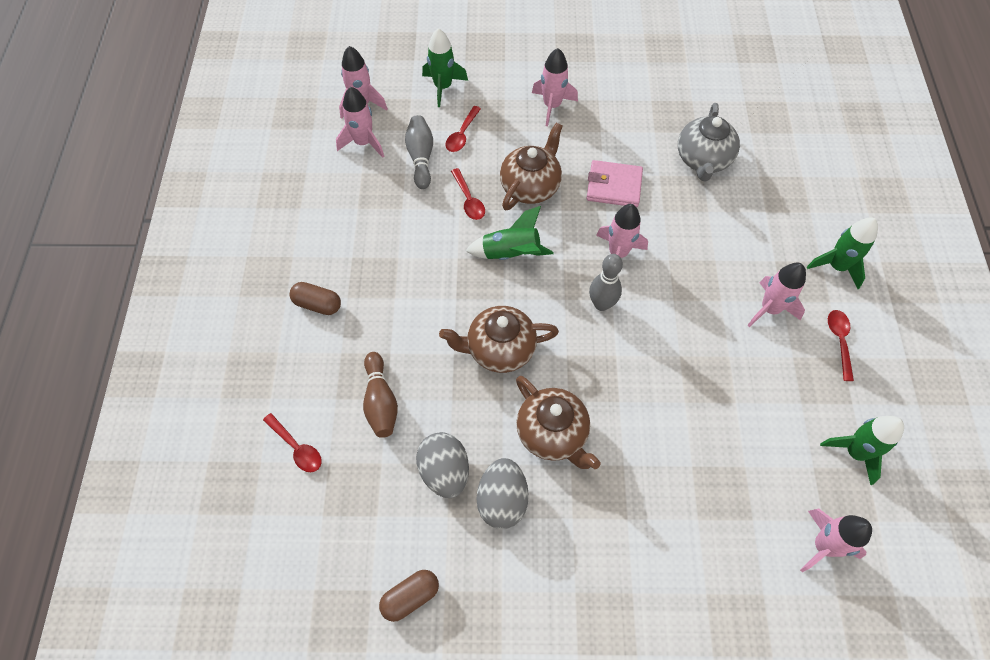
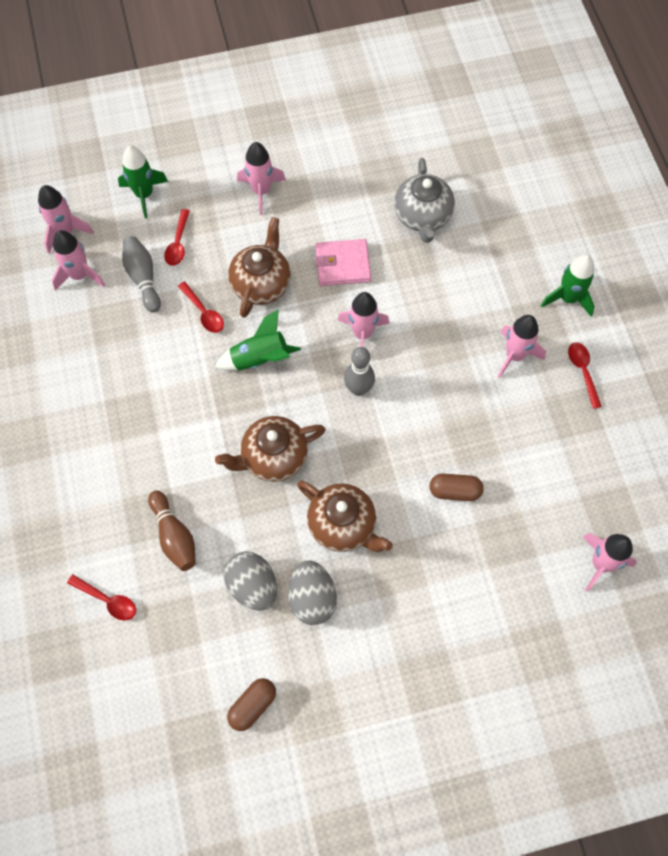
camera: 15 degrees left, 5 degrees up
(317, 304) = (84, 456): brown capsule -> brown capsule (455, 491)
(854, 452) = (613, 473): green rocket -> none

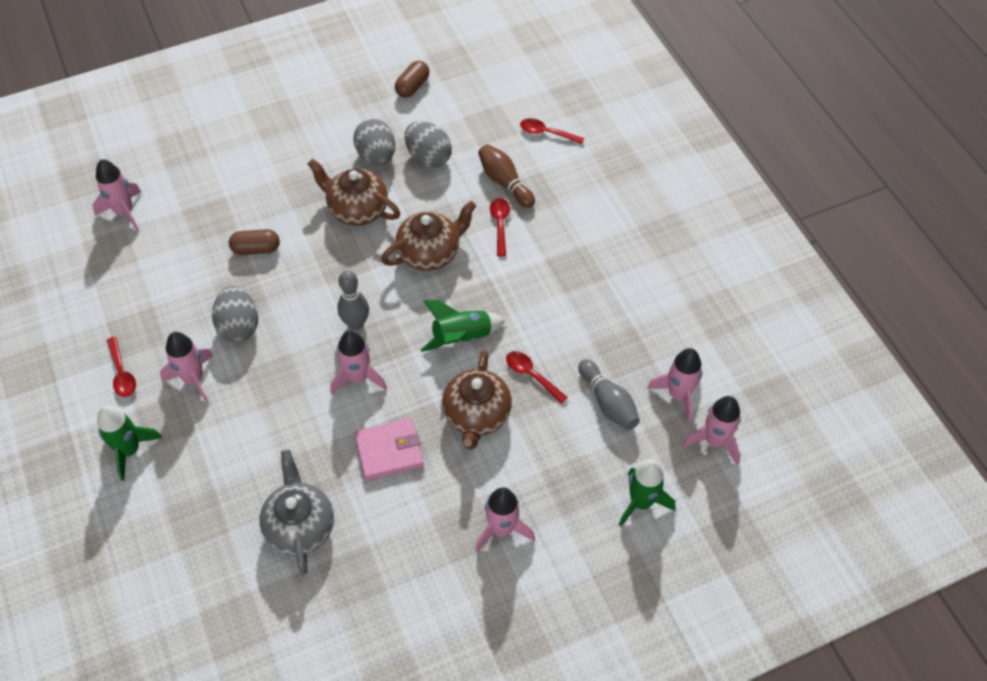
camera: 170 degrees right, 10 degrees down
(178, 243) = (582, 447): red spoon -> red spoon (500, 224)
(472, 403) = (239, 326): none -> grey egg

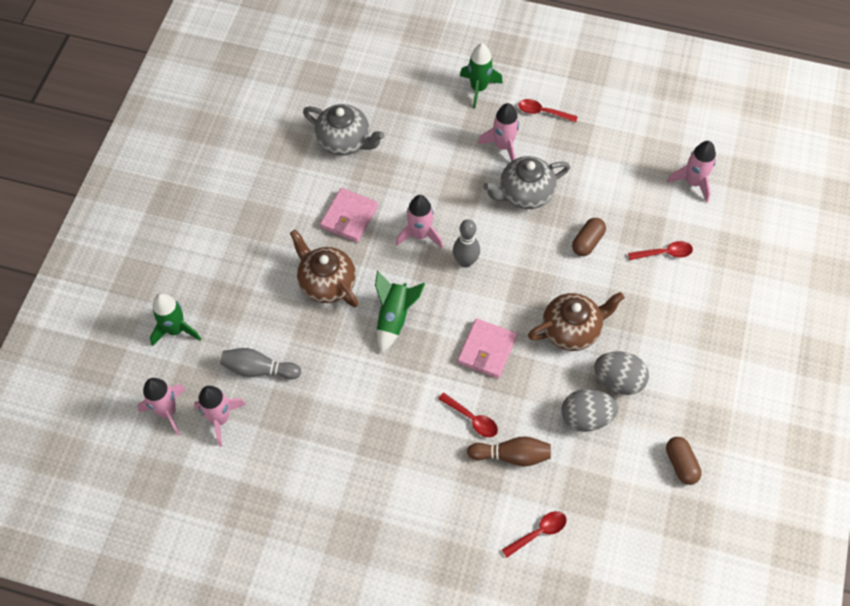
camera: 130 degrees right, 5 degrees up
(239, 326) = (525, 193): grey egg -> grey teapot
(430, 253) = (487, 350): brown teapot -> pink wallet
(502, 529) = (238, 240): pink rocket -> none
(531, 375) = (324, 338): red spoon -> red spoon (664, 253)

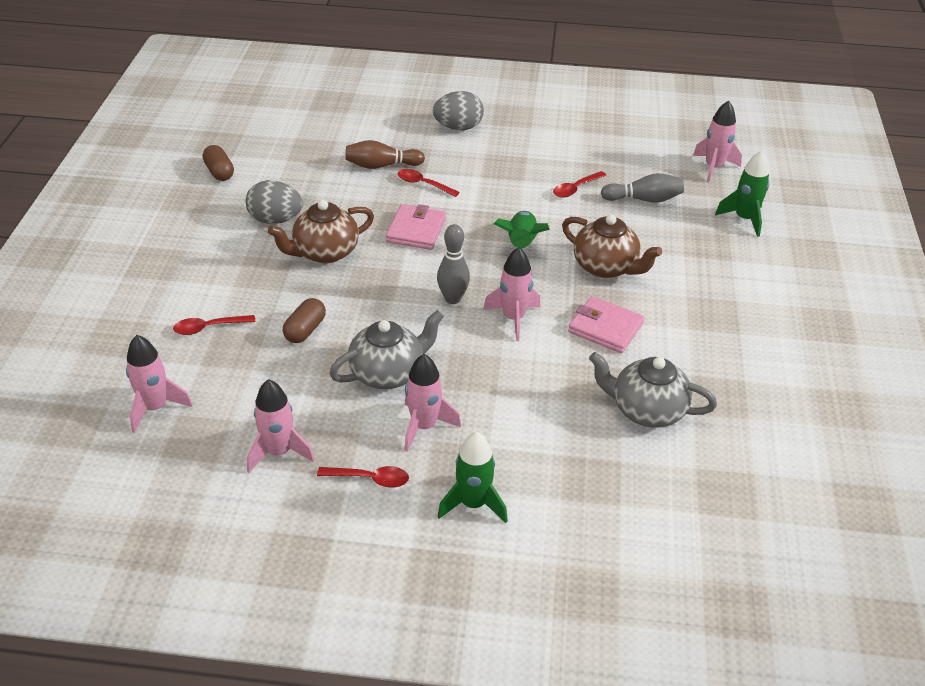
camera: 170 degrees right, 20 degrees down
(220, 419) = (662, 167): pink rocket -> pink rocket (279, 452)
(349, 217) = (605, 328): pink wallet -> pink wallet turned 75 degrees counterclockwise
(538, 532) = (353, 127): red spoon -> red spoon (575, 189)
(586, 417) = (310, 193): grey egg -> grey egg (458, 127)

